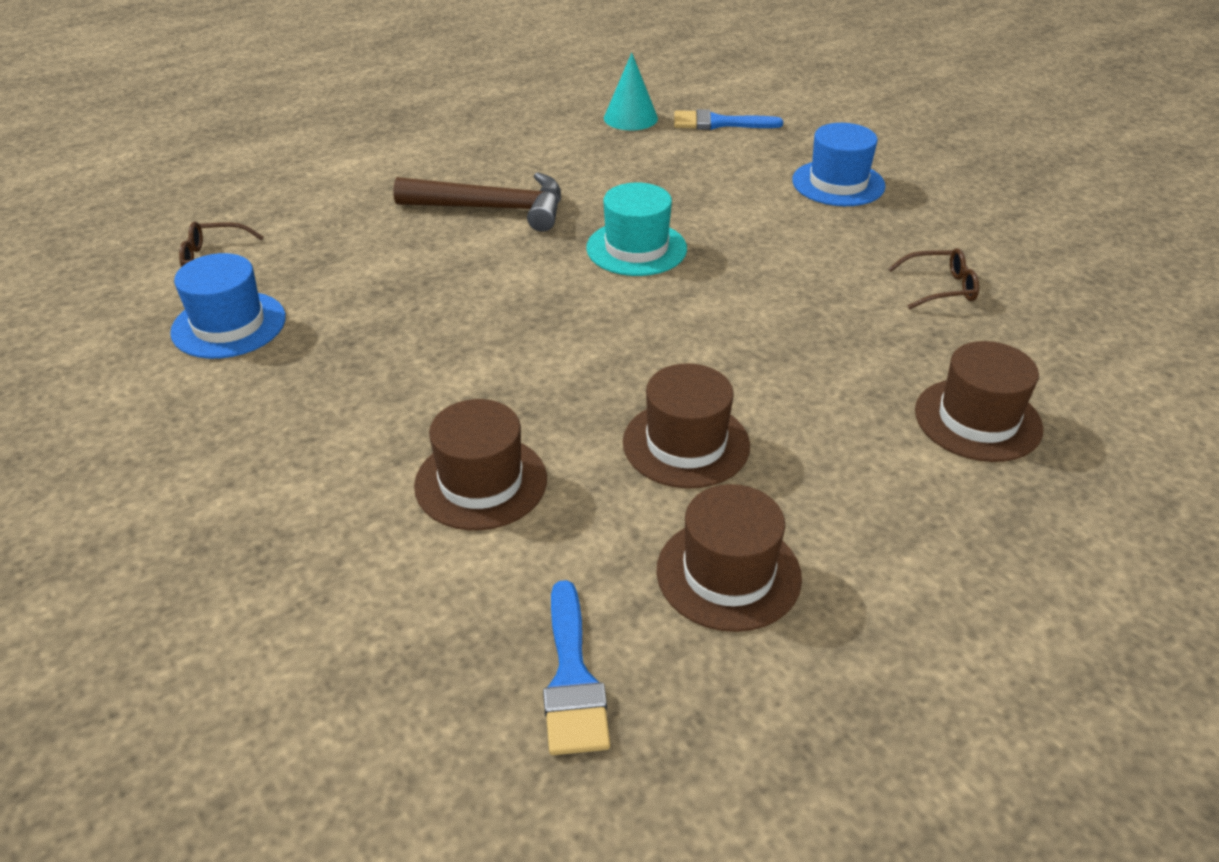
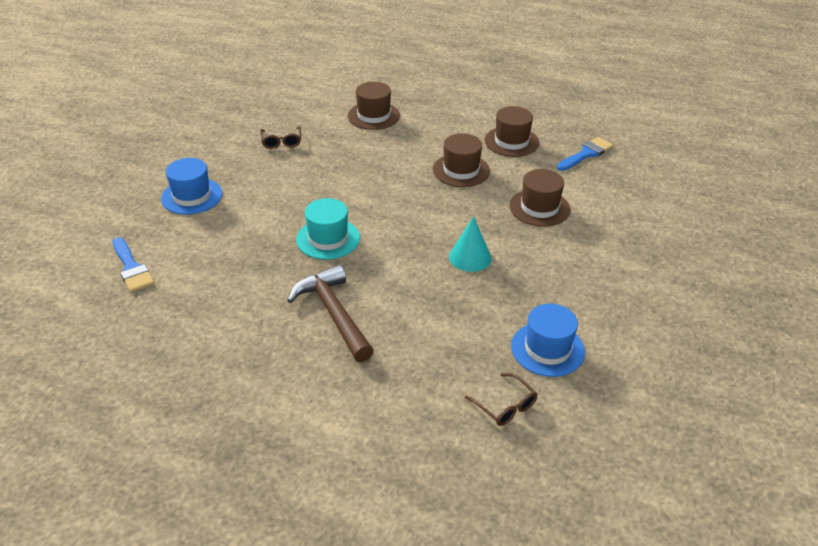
camera: 125 degrees left, 0 degrees up
(630, 118) = (148, 312): turquoise cone -> turquoise cone (470, 257)
(941, 288) = (281, 142): brown glasses -> brown glasses turned 150 degrees counterclockwise

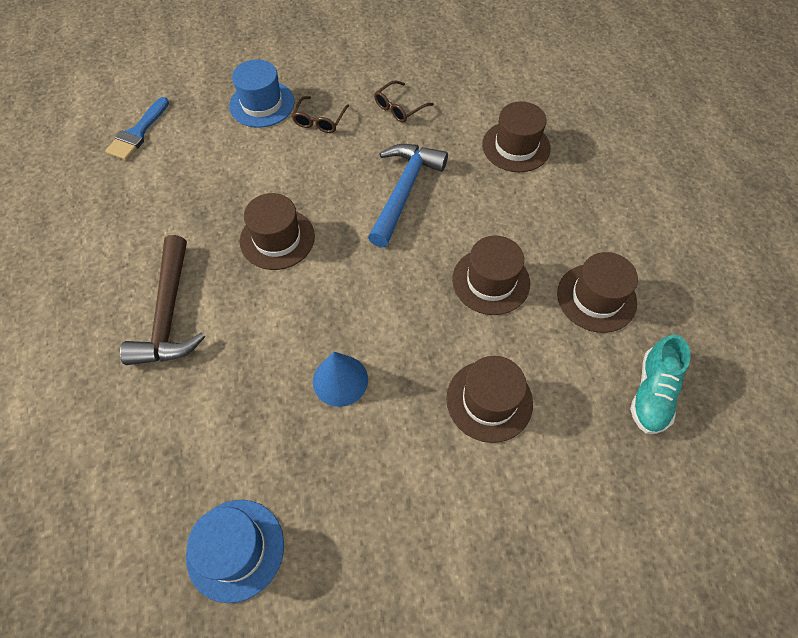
camera: 55 degrees right, 20 degrees up
(328, 239) = (277, 239): turquoise hat -> brown hat
(334, 314) = (169, 313): brown hammer -> brown hammer turned 150 degrees clockwise
(355, 171) = (404, 191): none -> blue hammer
(470, 257) = (340, 380): turquoise cone -> blue cone
(505, 406) = (118, 554): brown glasses -> brown glasses (319, 121)
(586, 154) = (652, 393): blue brush -> turquoise shoe

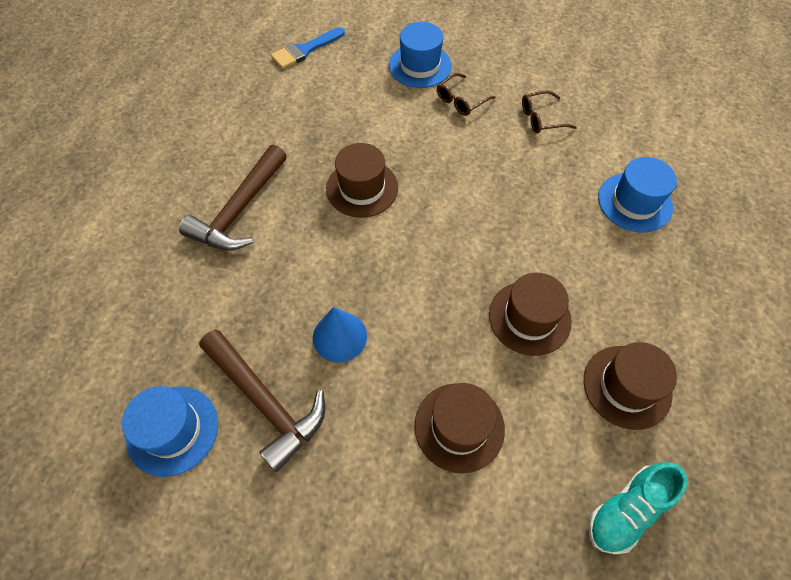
camera: 30 degrees right, 0 degrees up
(308, 474) = (265, 401): none -> brown hammer
(404, 191) = (498, 197): blue hammer -> none
(516, 146) = (634, 202): brown hat -> blue hat

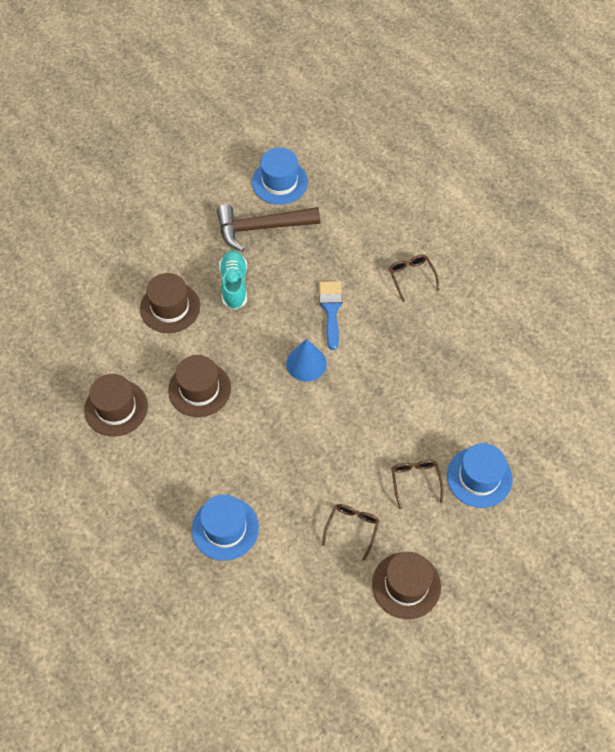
camera: 125 degrees right, 0 degrees up
(240, 210) = (411, 276): brown hammer -> brown glasses
(305, 50) = (559, 400): blue brush -> blue brush (331, 310)
(339, 336) = (272, 282): blue cone -> blue cone (306, 363)
(362, 188) = (376, 357): brown hat -> brown hat (406, 585)
(627, 510) = (63, 354): turquoise shoe -> turquoise shoe (234, 285)

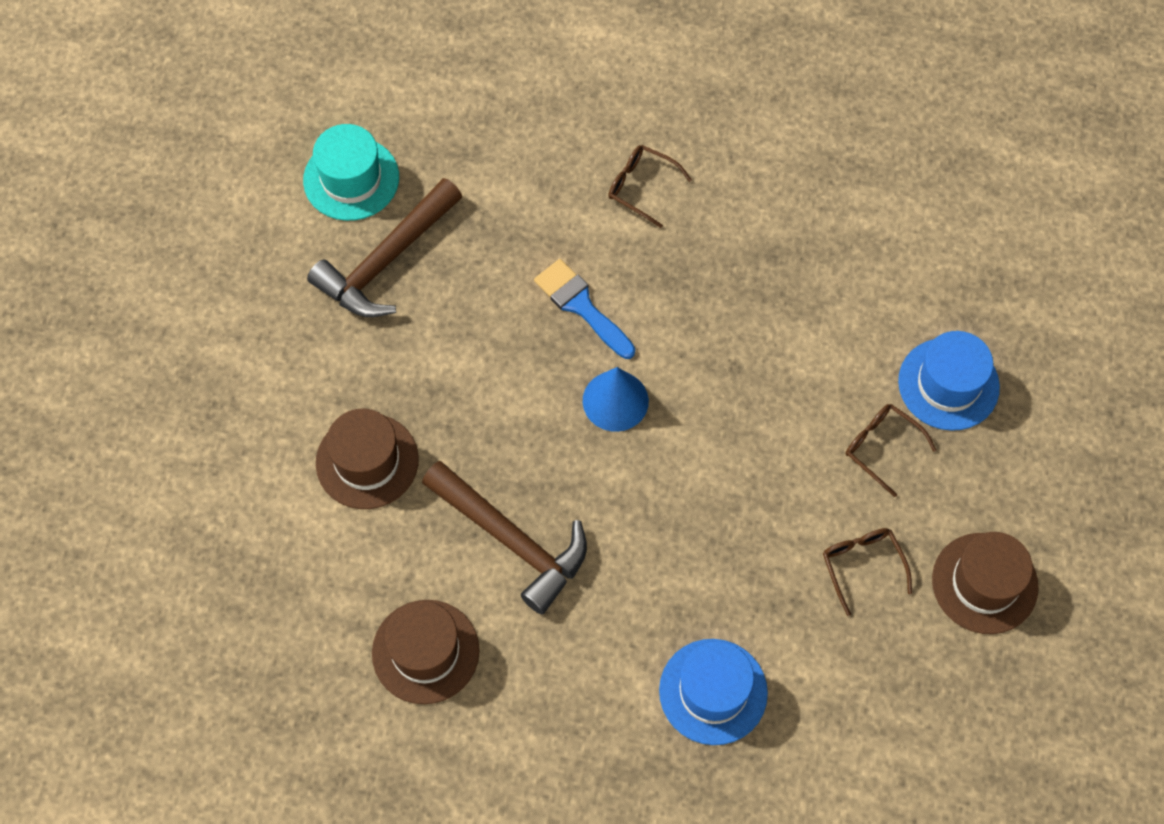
camera: 40 degrees left, 5 degrees up
(199, 389) = (511, 540): brown hat -> brown hammer
(234, 285) = (424, 366): turquoise shoe -> none
(279, 182) = (351, 179): blue hat -> turquoise hat

